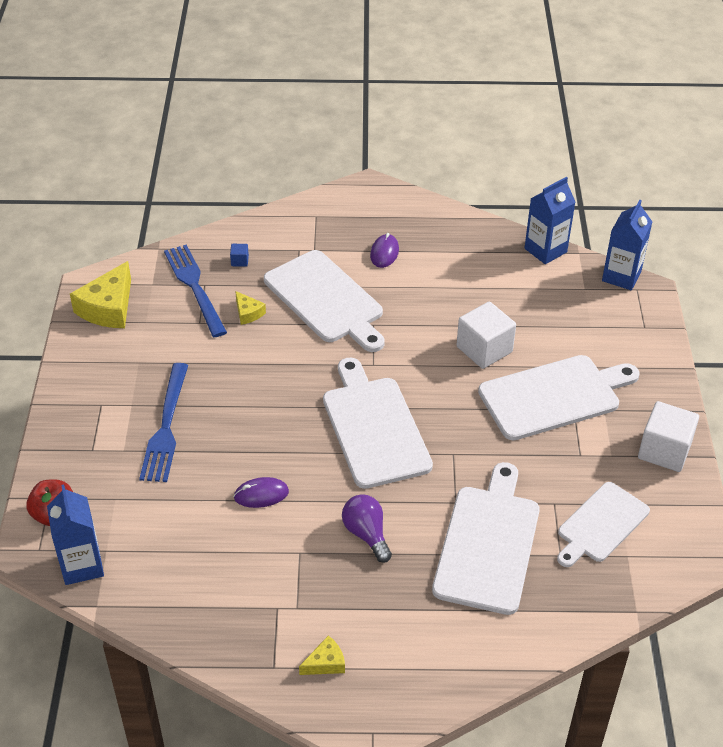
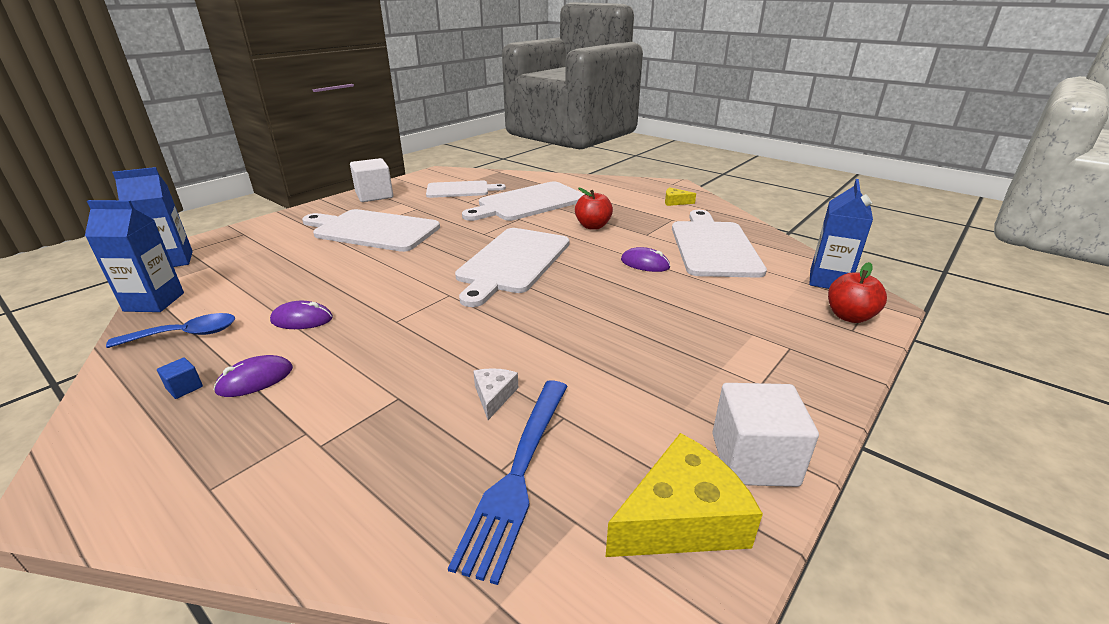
camera: 140 degrees left, 15 degrees down
(166, 427) = (694, 332): blue fork -> none
(239, 261) = (410, 478): blue cube -> blue cube (184, 388)
(248, 313) = (494, 396): yellow cheese -> white cheese
(326, 300) = (396, 364): white cutting board -> white cutting board (713, 246)
(366, 534) = (593, 226): purple light bulb -> red apple
(431, 292) = (302, 319): none -> purple mouse
(475, 248) = (185, 335): none -> blue spoon
(484, 349) = (356, 267): white cube -> white cube (754, 459)

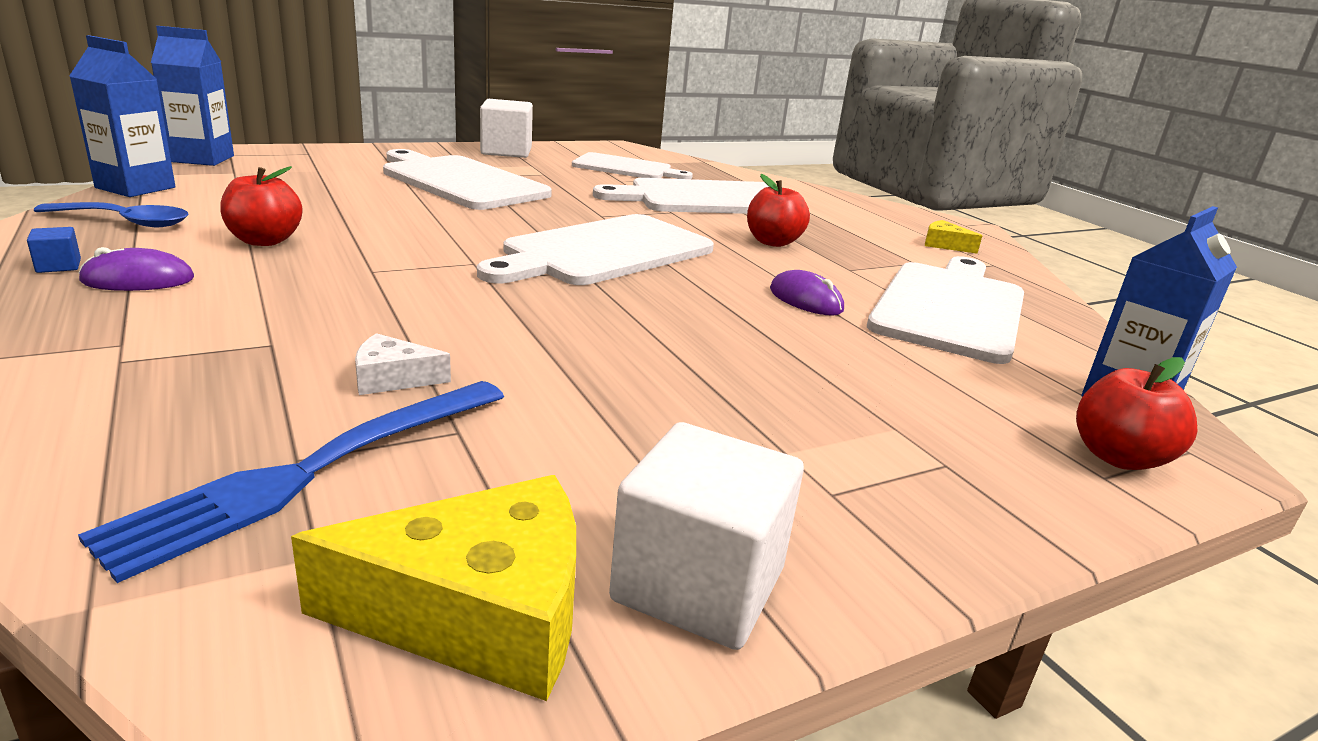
camera: 20 degrees right, 5 degrees down
(302, 319) = (265, 241): purple mouse -> red apple
(494, 396) = (393, 379): white cheese -> white cheese turned 120 degrees counterclockwise

